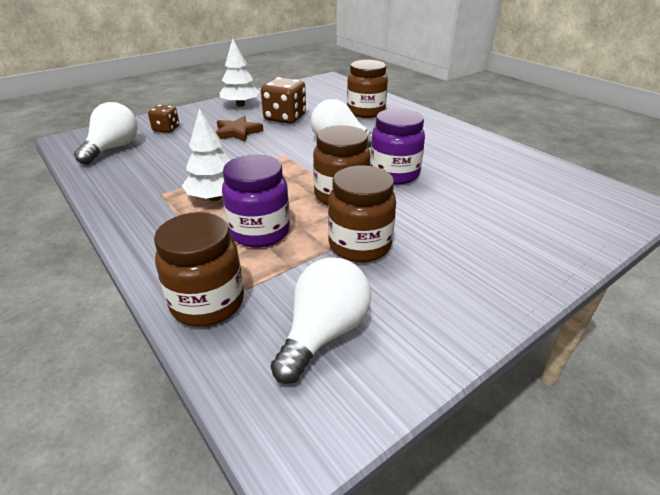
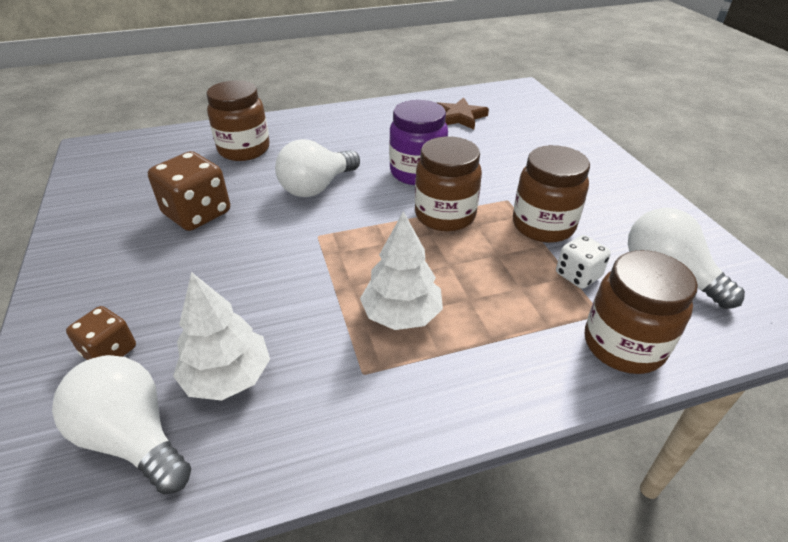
camera: 70 degrees left, 5 degrees up
(237, 132) = (206, 266): brown star -> brown star (459, 117)
(240, 105) = (94, 248): white tree -> white tree (228, 377)
(259, 232) = (499, 287): purple jar -> none
(294, 271) = (578, 275): none -> white dice

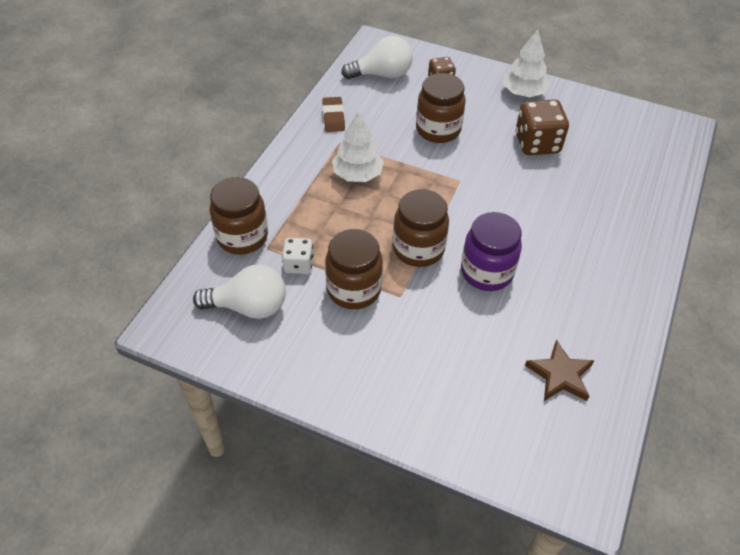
camera: 130 degrees right, 10 degrees up
(228, 377) = (385, 106): white tree -> white tree (523, 93)
(244, 150) = (614, 198): brown jar -> brown jar (438, 130)
(312, 422) = (333, 117): none -> brown eraser
(317, 187) = (518, 208): white light bulb -> none

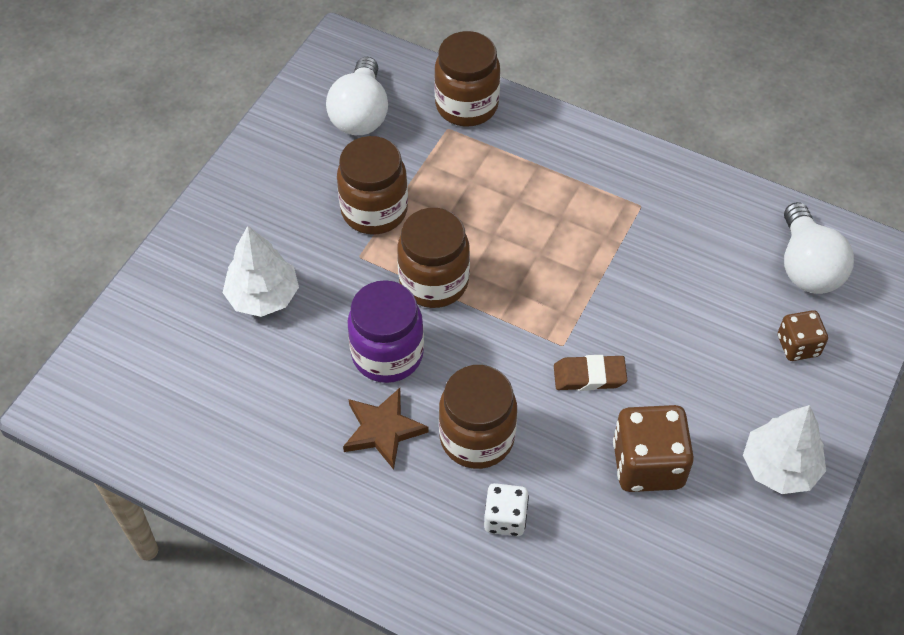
camera: 95 degrees right, 5 degrees up
(298, 264) = (418, 158): white dice -> white dice (505, 518)
(333, 117) = (696, 200): brown eraser -> brown eraser (589, 376)
(357, 174) = (575, 223): white tree -> white tree (263, 296)
(438, 130) = (674, 329): brown jar -> brown jar (477, 438)
(560, 375) = (218, 410): brown star -> brown star (383, 430)

